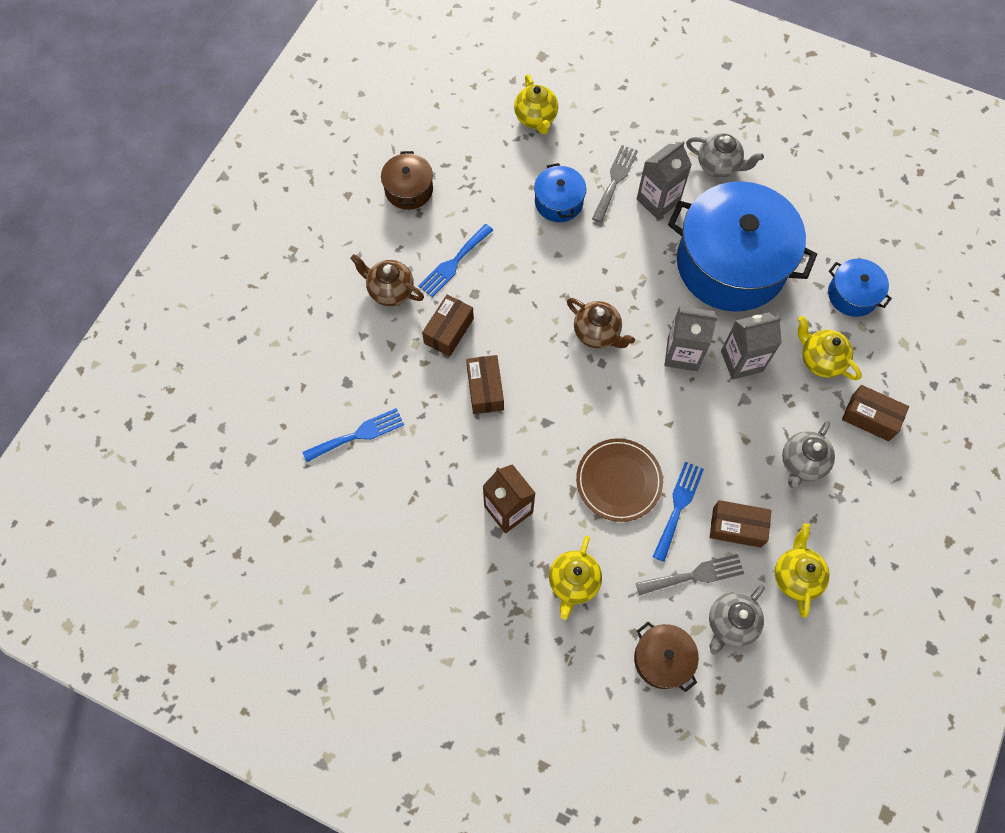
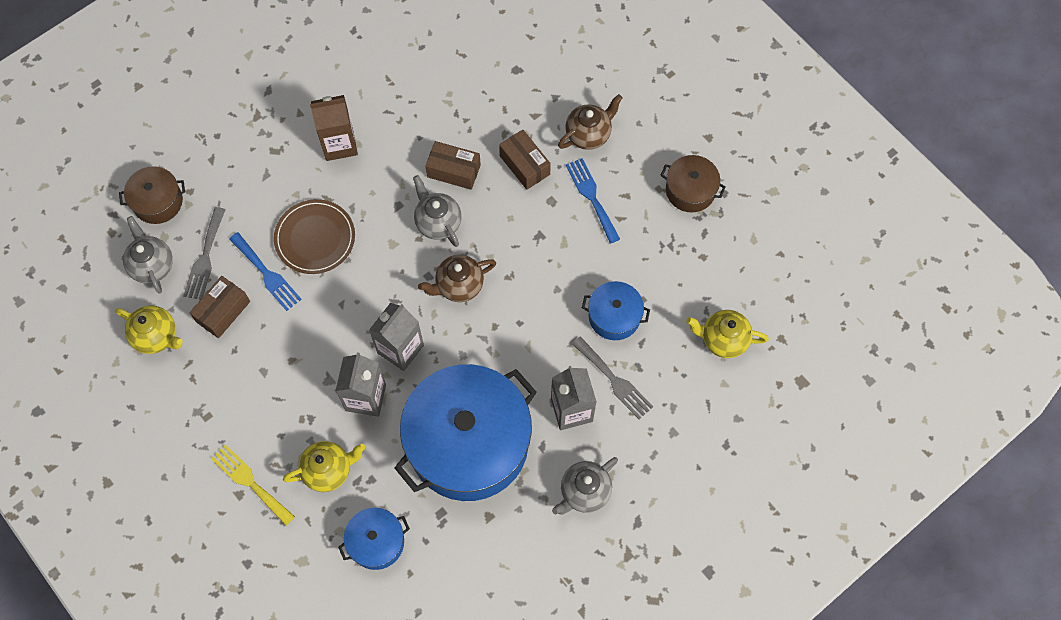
camera: 115 degrees right, 0 degrees up
(358, 434) = (465, 61): blue fork -> none
(573, 582) = (253, 165): yellow teapot -> none
(802, 463) = (244, 396): grey teapot -> grey teapot (438, 222)
(870, 417) = (250, 482): brown box -> yellow fork

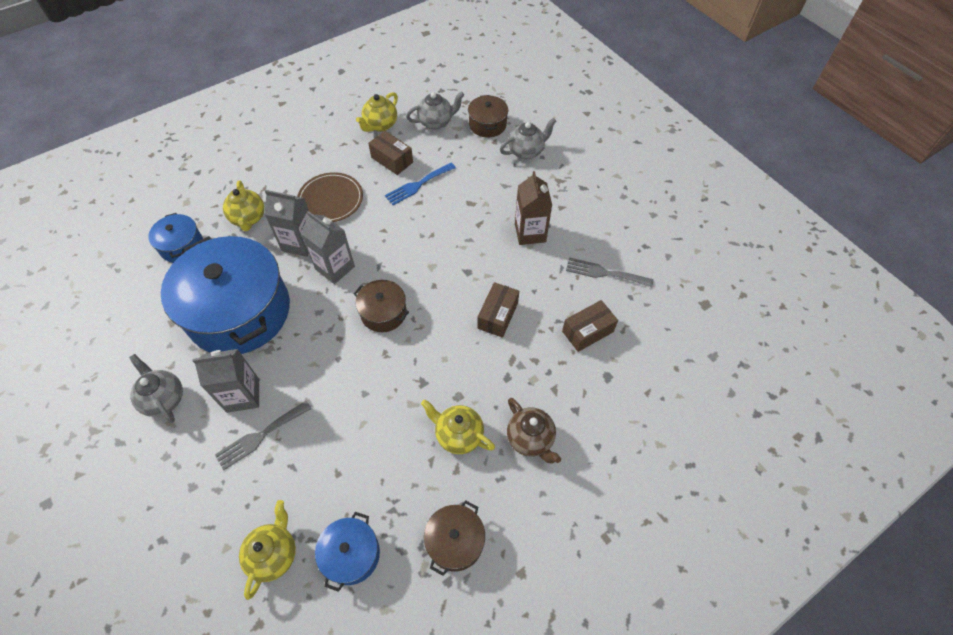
camera: 95 degrees right, 10 degrees down
(205, 258) = (437, 150): grey fork -> grey fork (604, 273)
(250, 482) = (255, 174): yellow fork -> none
(315, 238) = (444, 215): brown plate -> brown plate (331, 199)
(438, 222) = (447, 300): grey teapot -> grey teapot (526, 151)
(459, 286) = (383, 313): brown teapot -> brown pot
(524, 165) = (499, 375): brown box -> brown box (587, 331)
(592, 197) = (458, 435): blue fork -> yellow teapot
(614, 316) = (325, 443): blue pot -> blue pot (351, 554)

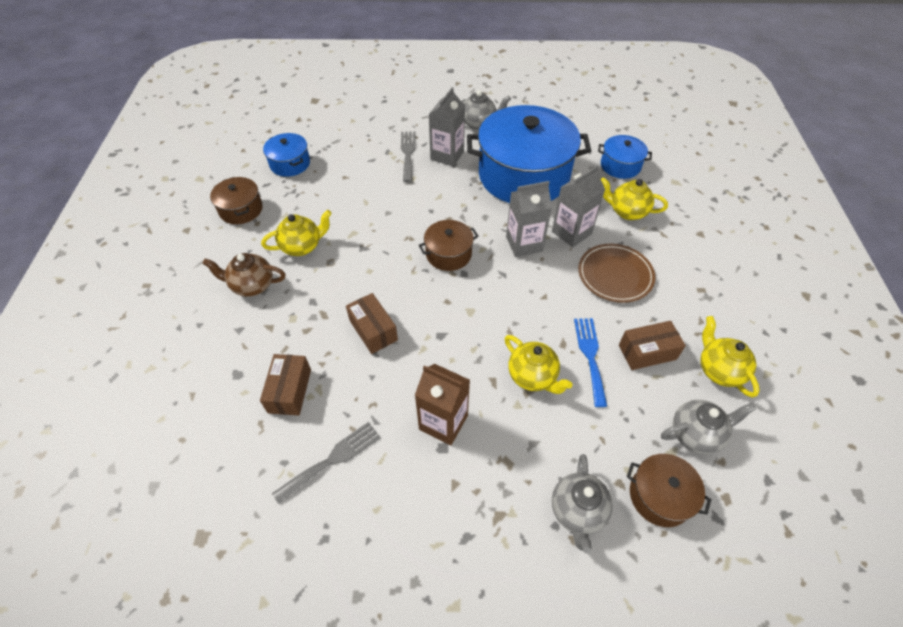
camera: 125 degrees right, 5 degrees down
(274, 554) = (327, 135): yellow teapot -> yellow teapot (533, 376)
(436, 122) = (695, 434): grey teapot -> grey teapot turned 120 degrees counterclockwise

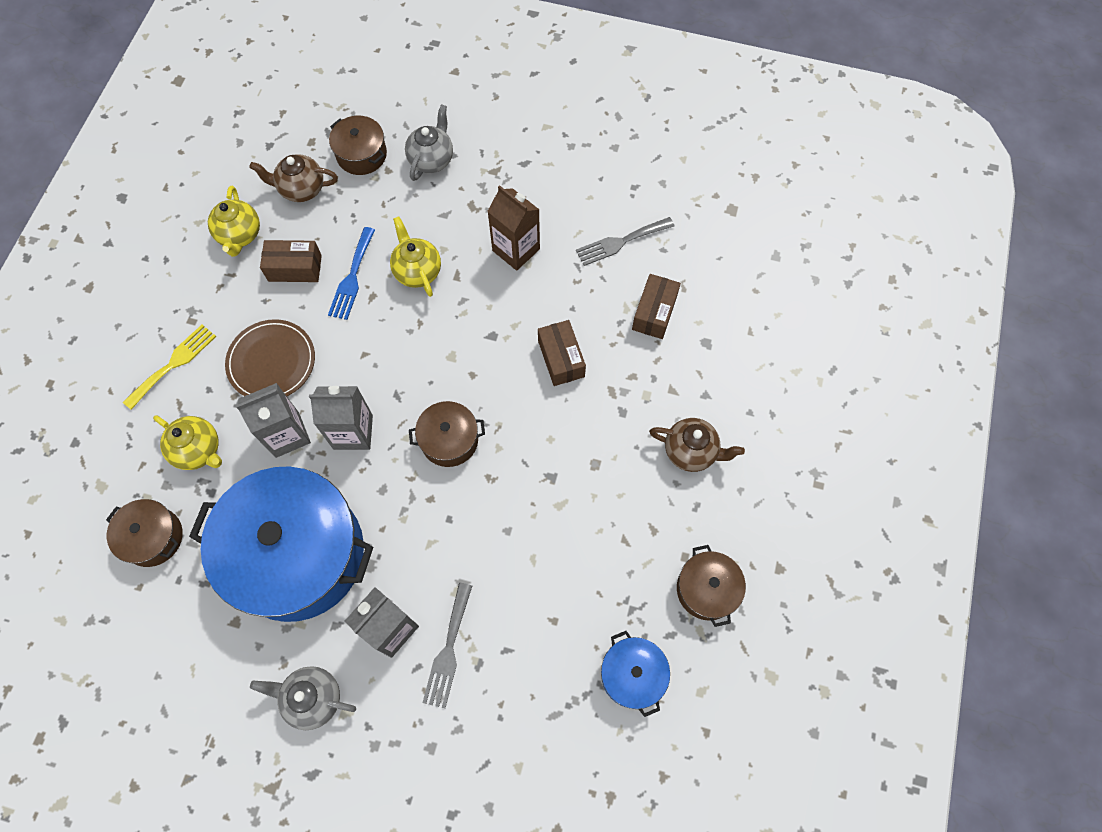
camera: 165 degrees left, 15 degrees up
(302, 246) = (627, 498): yellow teapot -> none
(620, 166) = (153, 537): blue pot -> brown pot
(689, 257) = (173, 364): none -> yellow fork
(695, 434) = (301, 189): grey teapot -> brown teapot

